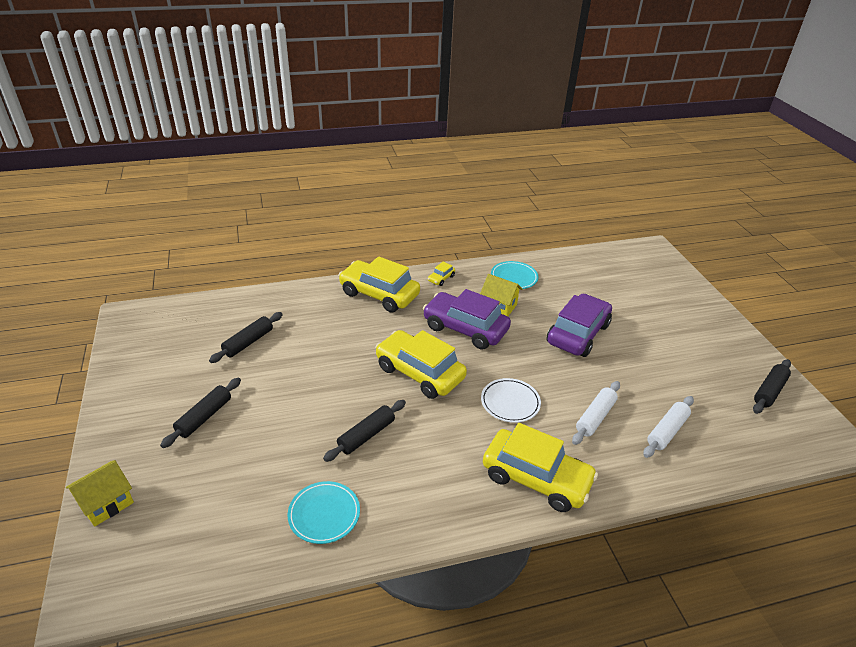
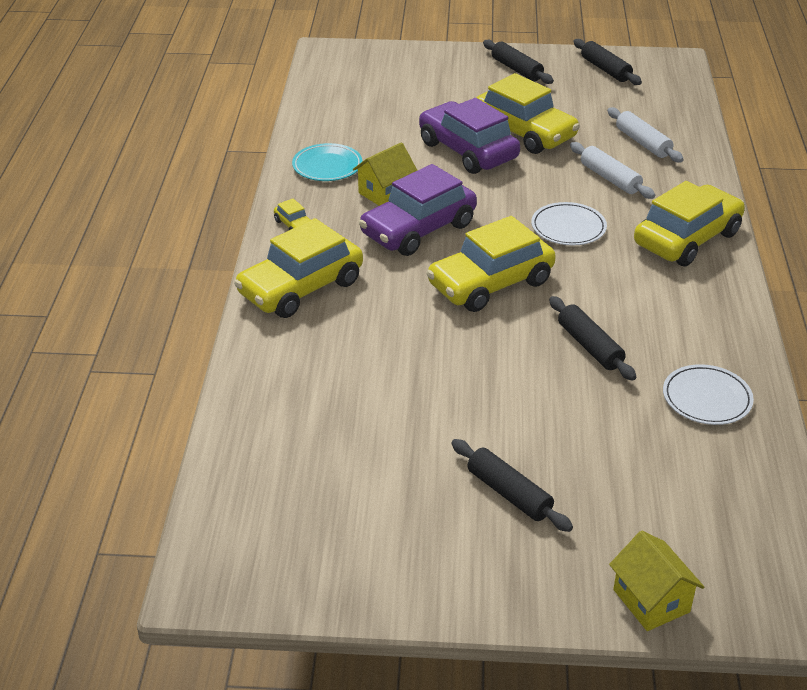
camera: 70 degrees left, 0 degrees up
(248, 342) = (354, 435): black rolling pin -> black rolling pin (516, 69)
(324, 514) = (707, 398): turquoise plate -> white plate
(626, 358) = (524, 132): none -> yellow car

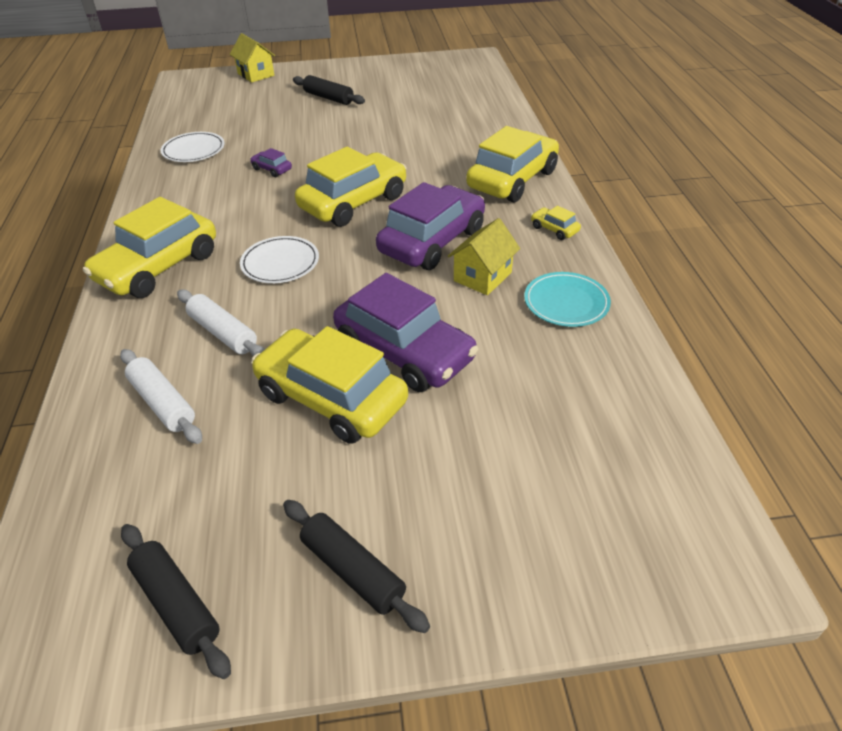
camera: 170 degrees right, 5 degrees up
(590, 346) = (272, 169): black rolling pin -> purple car

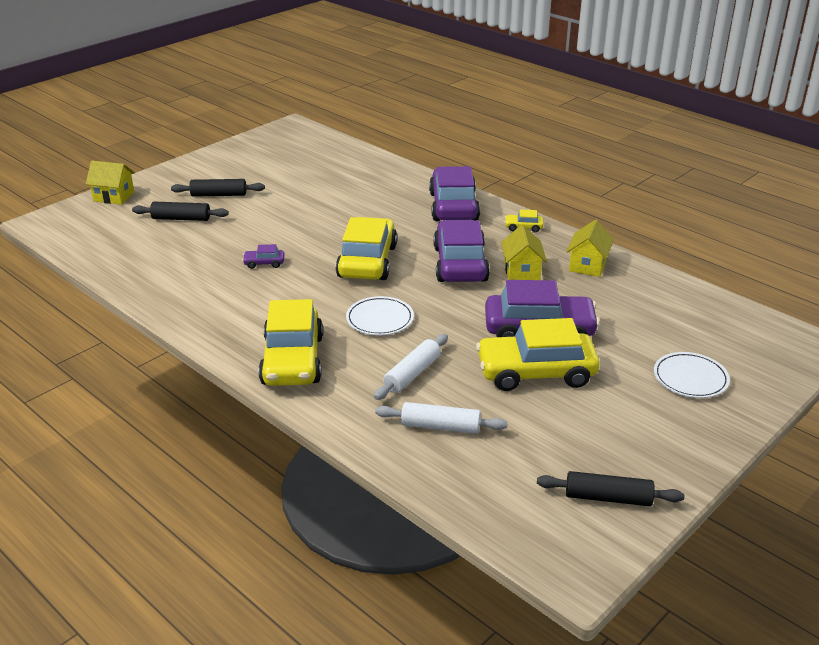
camera: 40 degrees left, 10 degrees down
(193, 150) = (168, 274): white plate -> white plate (690, 378)
(223, 333) = (412, 374): white rolling pin -> white rolling pin turned 60 degrees counterclockwise
(353, 570) = (666, 435): black rolling pin -> black rolling pin (181, 218)
(512, 180) = (453, 206): yellow car -> purple car
(566, 302) = (587, 265): turquoise plate -> yellow house

